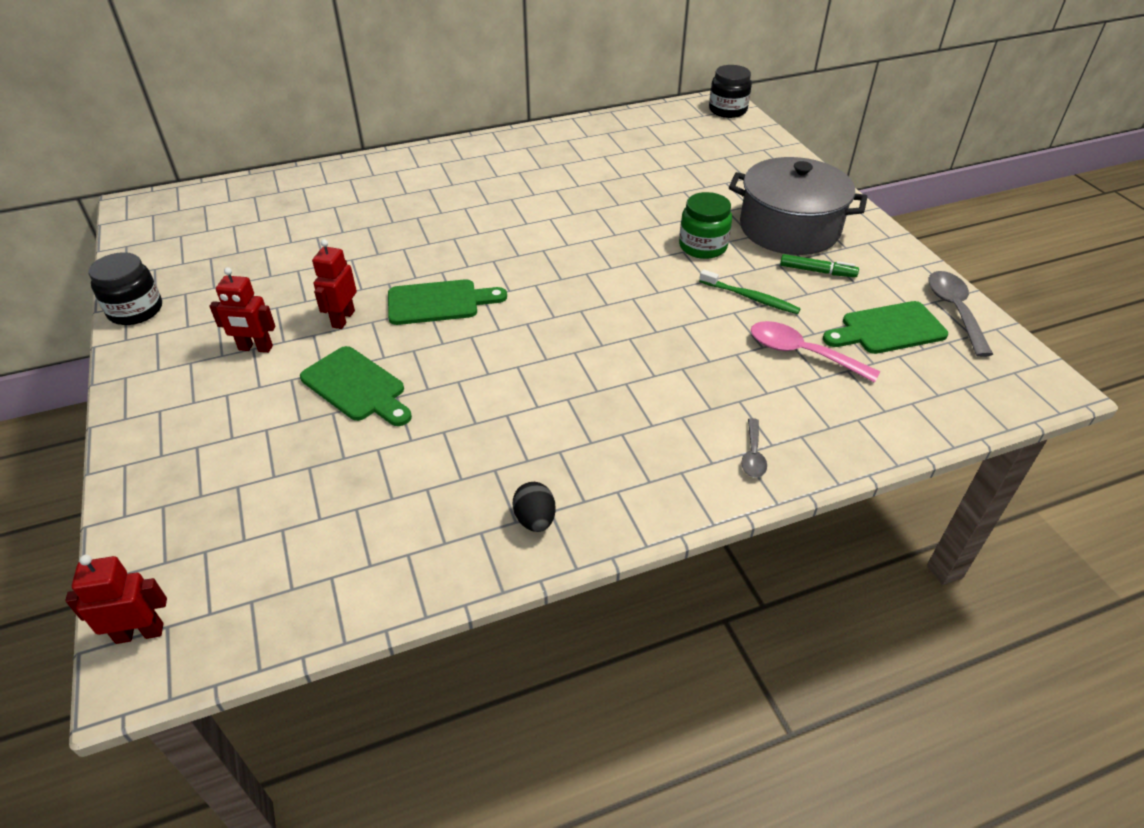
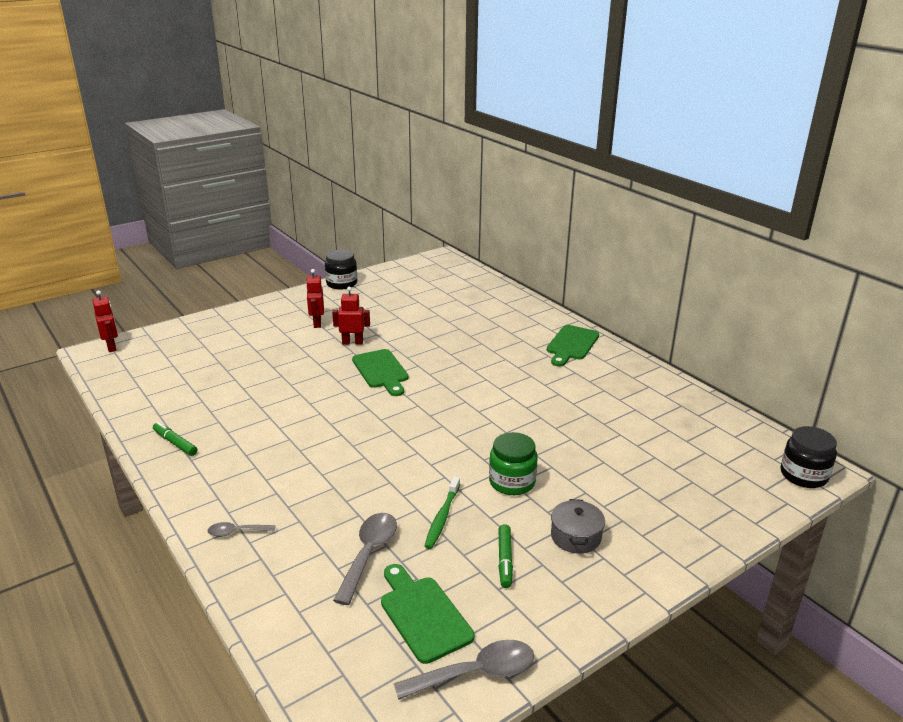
camera: 75 degrees right, 15 degrees down
(356, 386) = (288, 361): green cutting board -> green cutting board (571, 344)
(535, 520) = (175, 443): black egg -> green marker
(789, 228) = (575, 536): grey pot -> grey pot, size x0.47
(801, 353) = (369, 554): pink spoon -> grey spoon

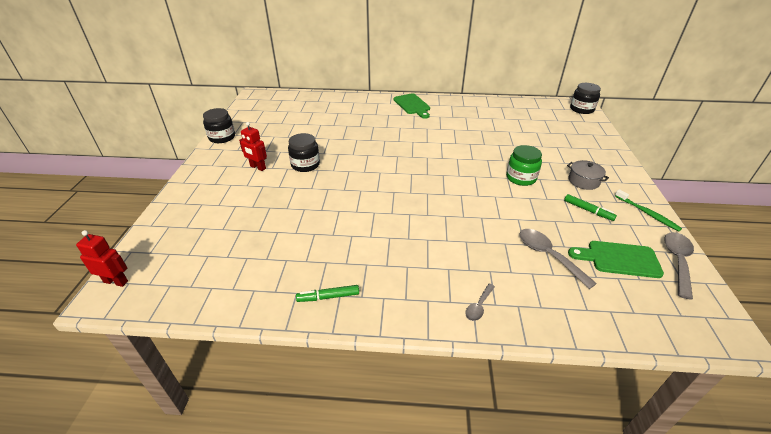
camera: 50 degrees left, 10 degrees up
(352, 342) = (305, 165): red robot -> black jar
(381, 371) = (356, 169): green cutting board -> none
(442, 517) = (533, 214): green toothbrush -> green toothbrush (647, 213)

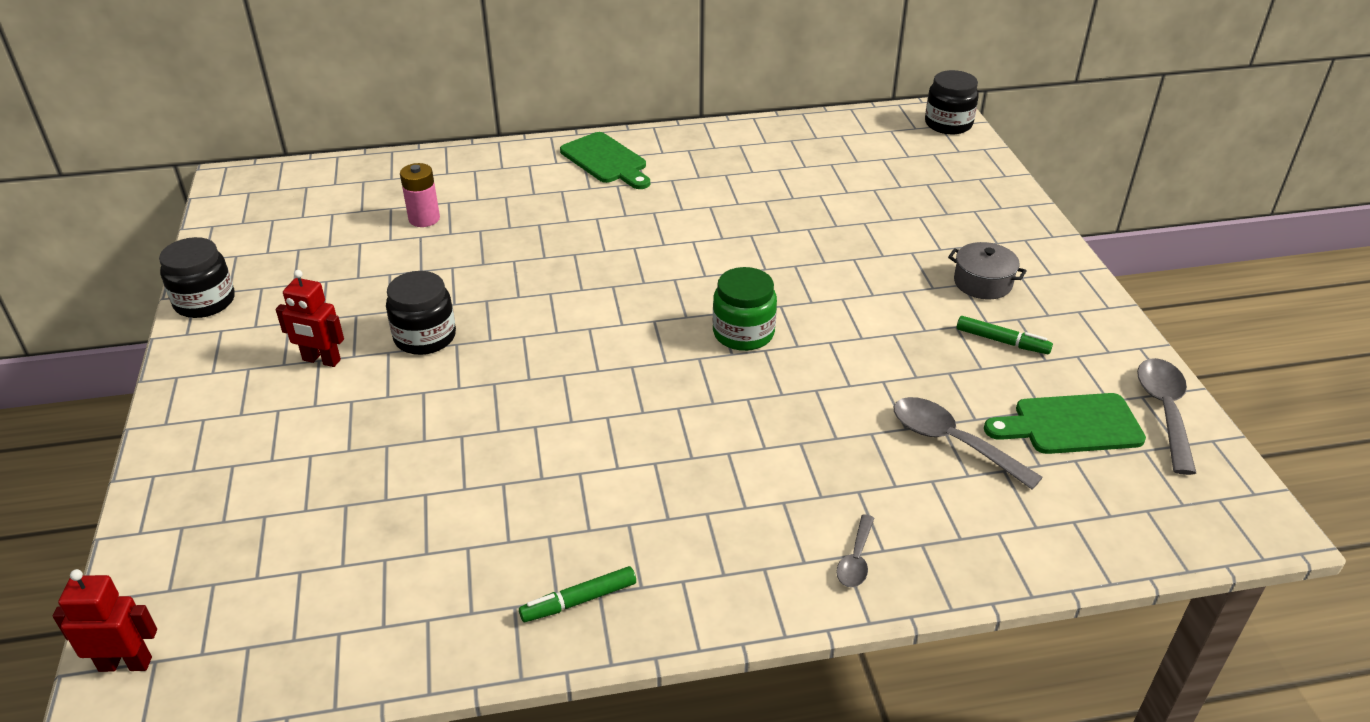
camera: 15 degrees left, 0 degrees up
(325, 118) = (424, 219): none -> pink battery
(521, 178) = (868, 295): green jar -> green jar (743, 333)
(647, 213) = (1102, 329): green toothbrush -> none

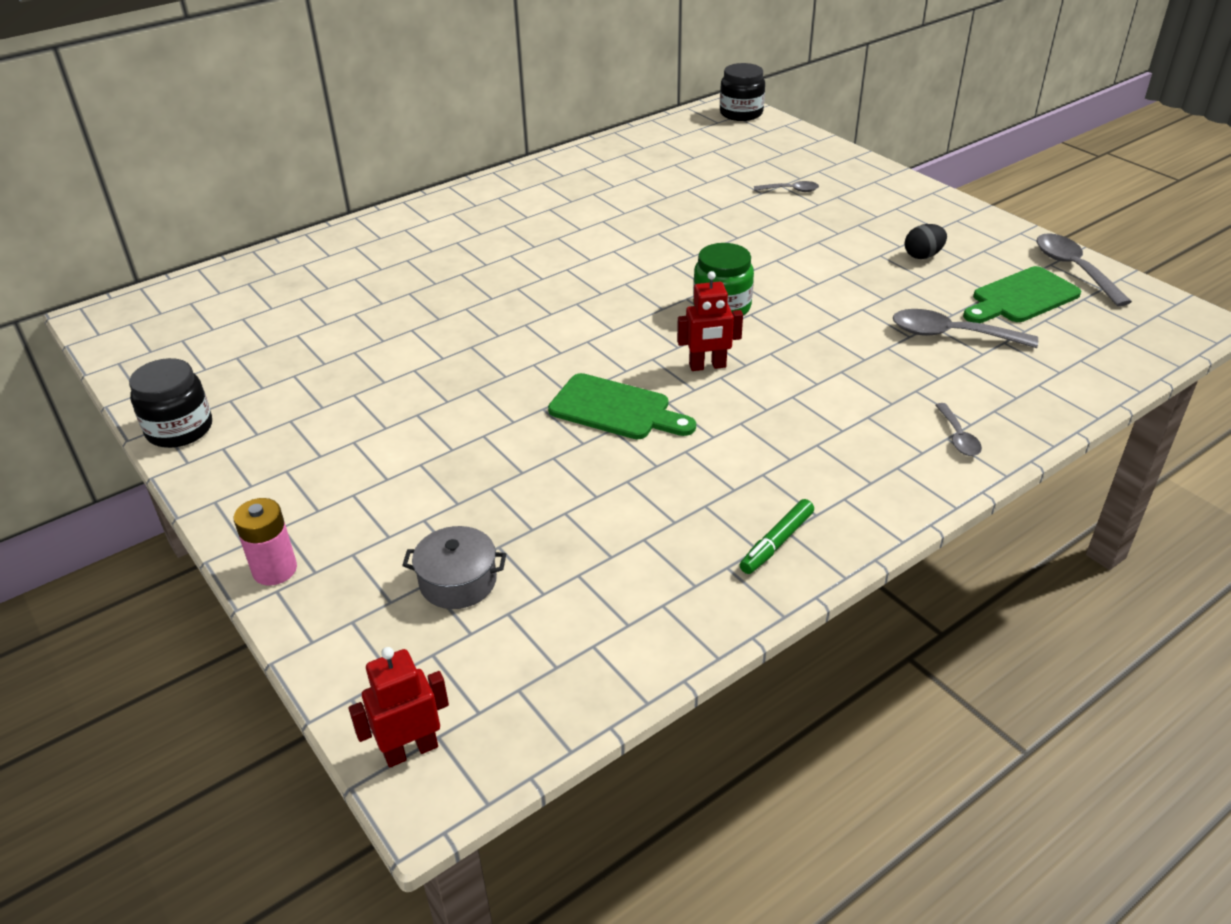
camera: 25 degrees left, 0 degrees up
(321, 360) = (356, 441): red robot -> red robot (707, 366)
(424, 219) = (344, 298): pink battery -> pink battery (275, 570)
(425, 337) = (441, 392): black jar -> none
(606, 160) = (475, 208): green cutting board -> green cutting board (615, 409)
(924, 225) = (791, 190): none -> grey spoon
(982, 283) = (871, 219): grey pot -> grey pot (458, 581)
(1002, 341) = (923, 256): green marker -> black egg

